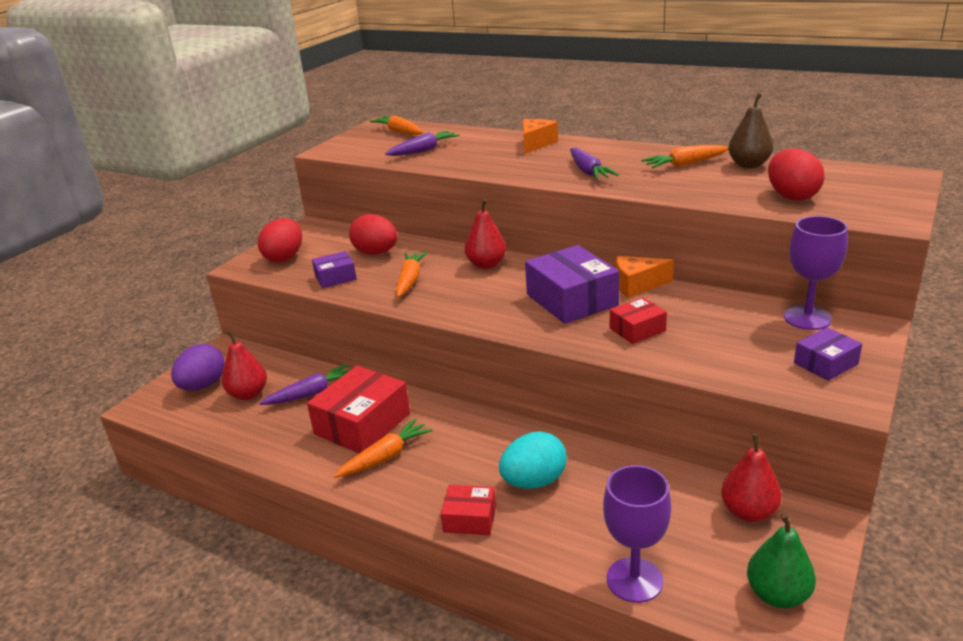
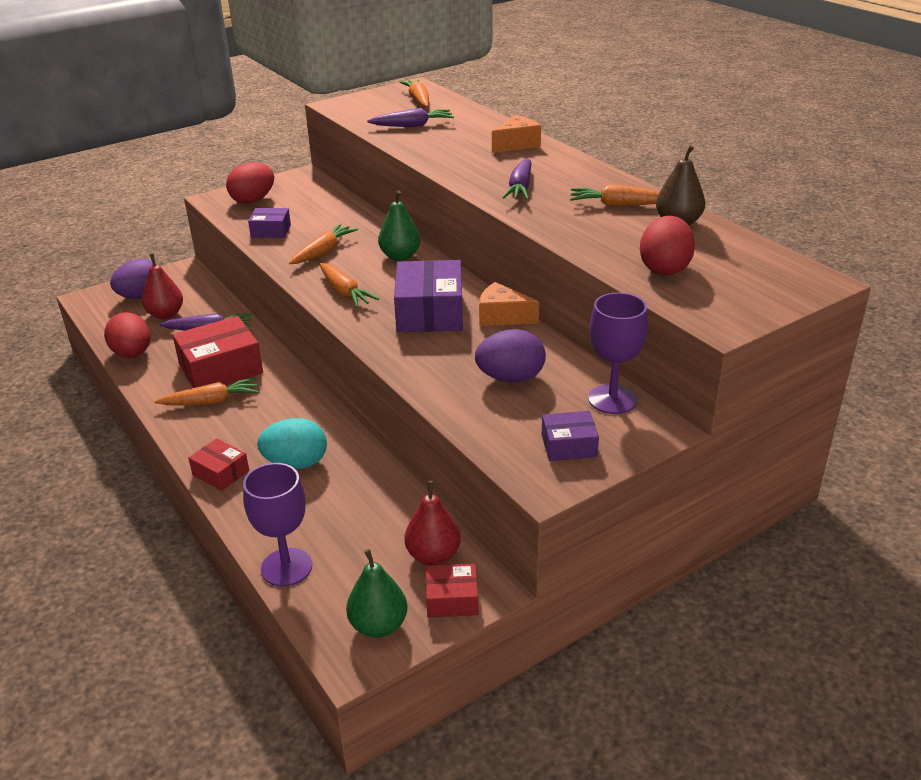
camera: 25 degrees right, 5 degrees up
(376, 253) = (326, 217): red egg -> red egg (132, 354)
(473, 307) = (344, 292): none -> orange carrot
(486, 265) = (400, 256): red pear -> green pear
(637, 329) = (449, 358): red box -> red box (452, 599)
(708, 328) = (510, 378): none -> purple egg

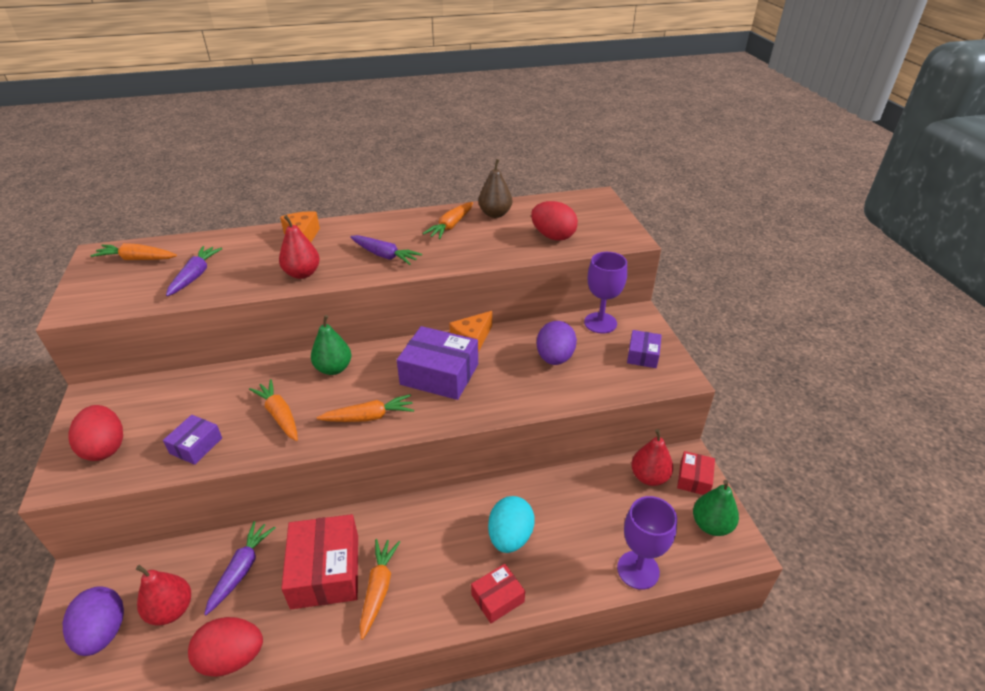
camera: 70 degrees left, 5 degrees up
(453, 162) = (302, 274): none -> red pear

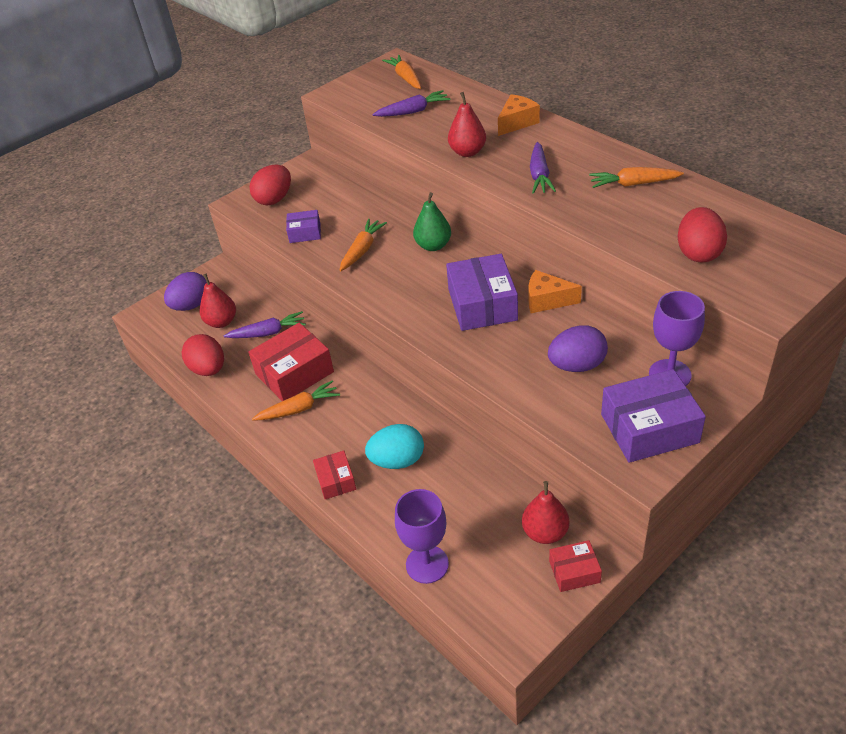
camera: 65 degrees right, 5 degrees up
(368, 417) = (398, 293): orange carrot -> none
(495, 214) = (692, 198): brown pear -> none
(497, 598) = (336, 480): red box -> red box turned 45 degrees clockwise
(643, 355) = (649, 428): purple box -> purple box, size x1.84
(711, 525) = (523, 606): green pear -> none

